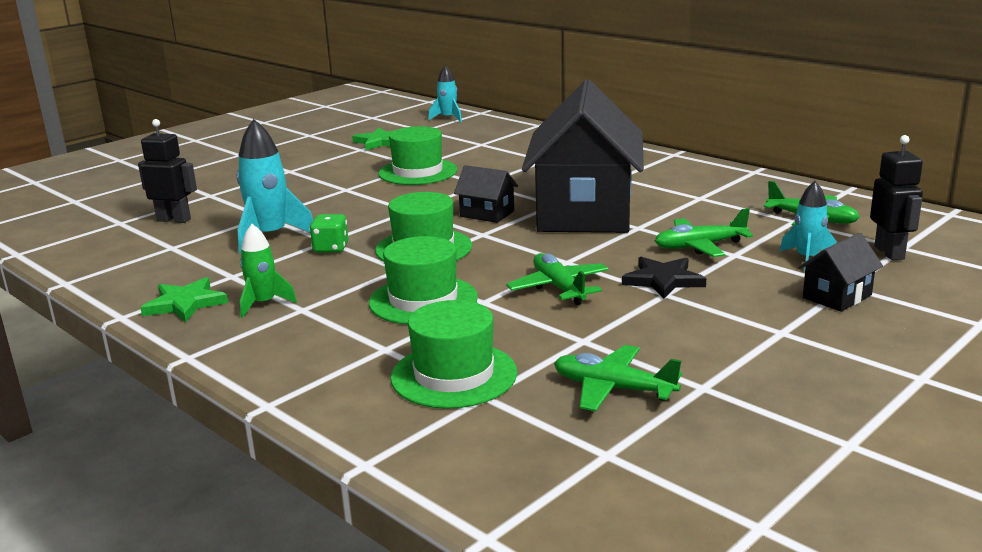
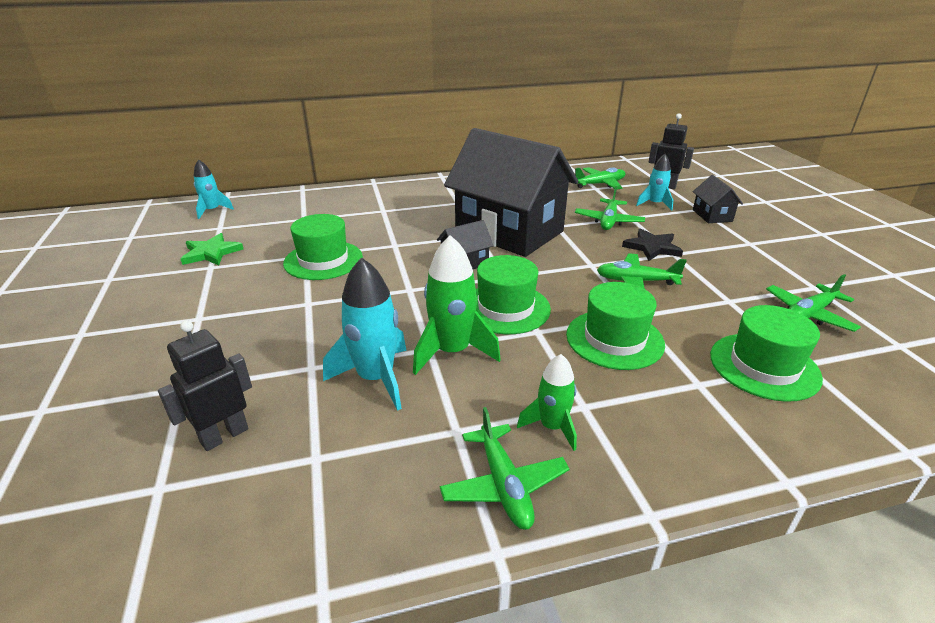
camera: 60 degrees left, 10 degrees up
(185, 304) = (504, 485): green star -> green plane
(331, 248) = (452, 351): green dice -> green rocket

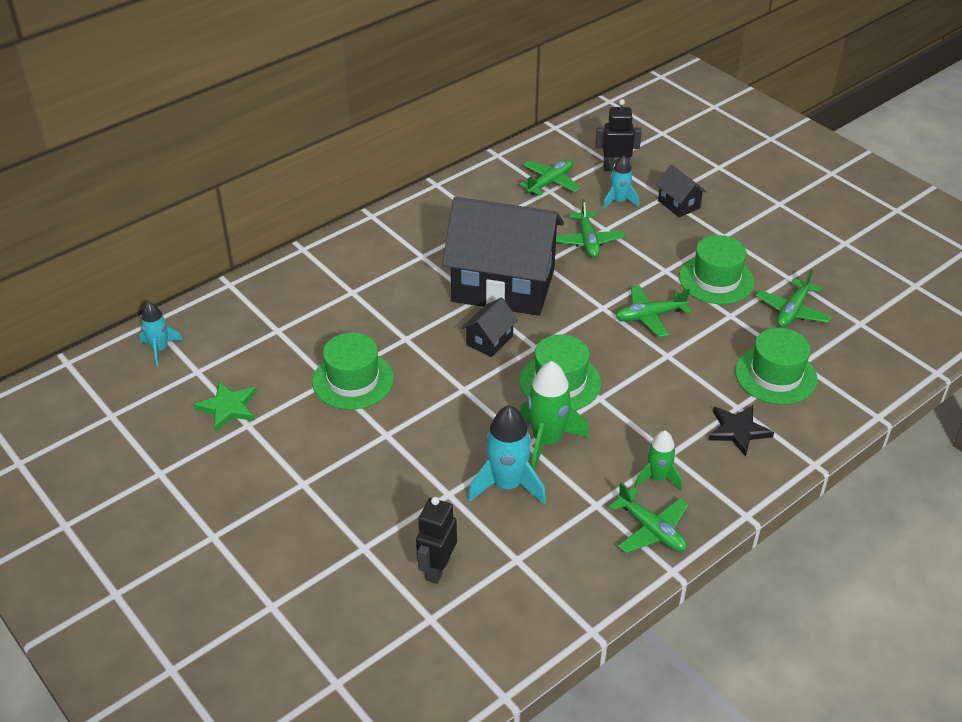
camera: 25 degrees left, 10 degrees up
(614, 339) = (662, 386): green hat -> green hat (716, 279)
(652, 247) = (644, 267): black star -> black star (738, 431)

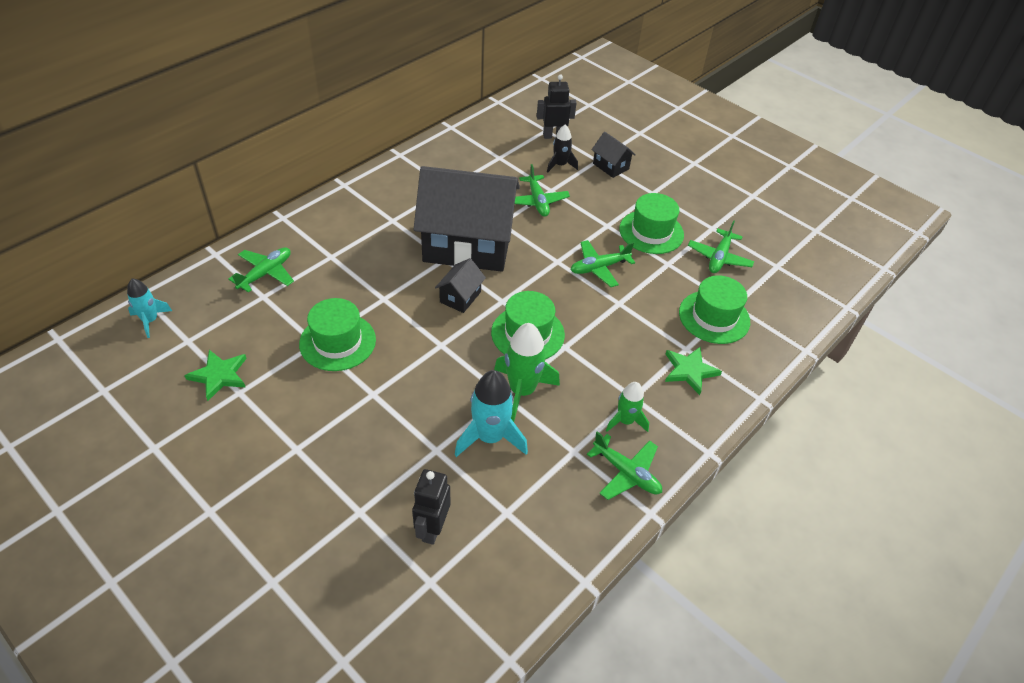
camera: 10 degrees left, 5 degrees up
(550, 183) = (499, 150): green plane -> green plane (265, 273)
(619, 201) = (560, 165): turquoise rocket -> black rocket
(738, 431) = (689, 371): black star -> green star

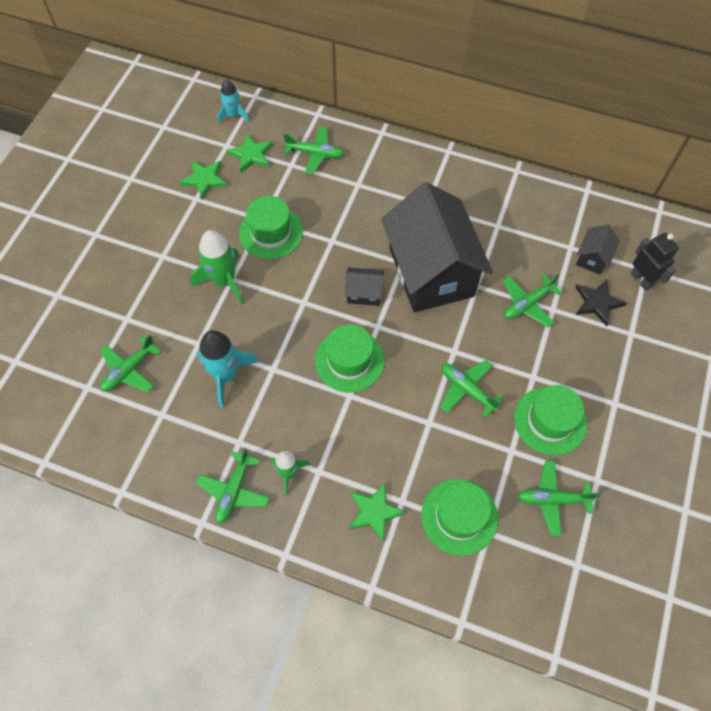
camera: 70 degrees right, 15 degrees up
(220, 324) = (251, 155): none -> green star
(432, 528) = (129, 370): black robot -> green plane
(522, 391) = (283, 380): green rocket -> green rocket (224, 281)
(560, 165) = (597, 303): black rocket -> black star
(611, 166) = (630, 349): black house -> black house (592, 258)

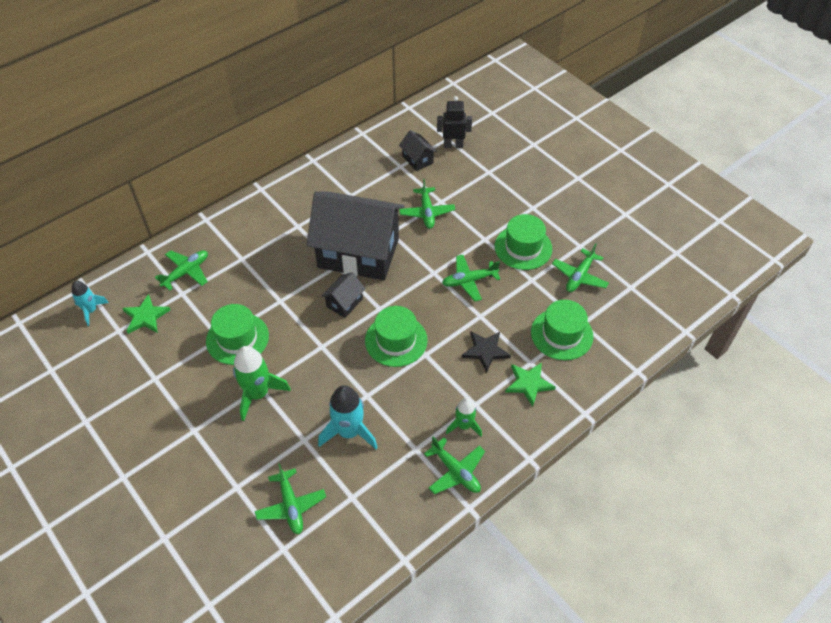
camera: 60 degrees left, 10 degrees down
(204, 179) = (140, 363): green star -> none
(597, 303) = (453, 176): black star -> black star (485, 351)

